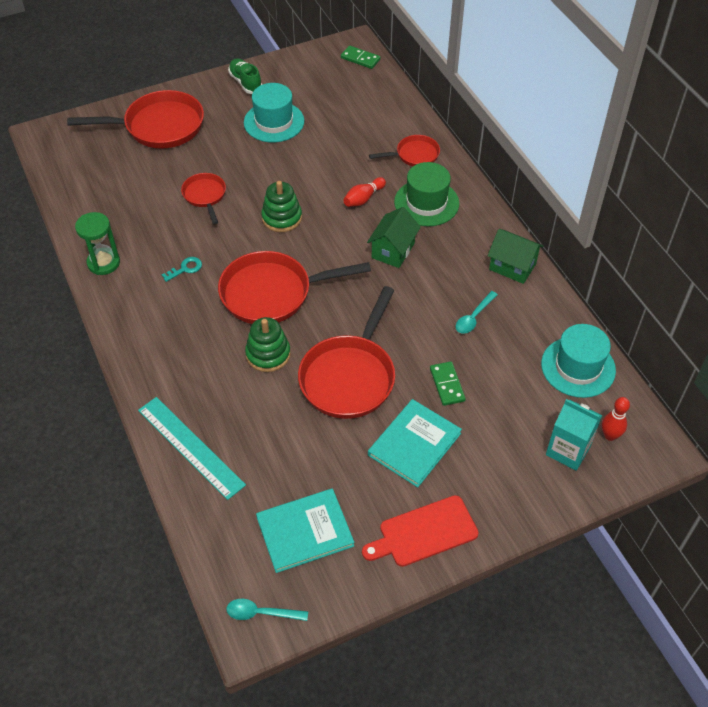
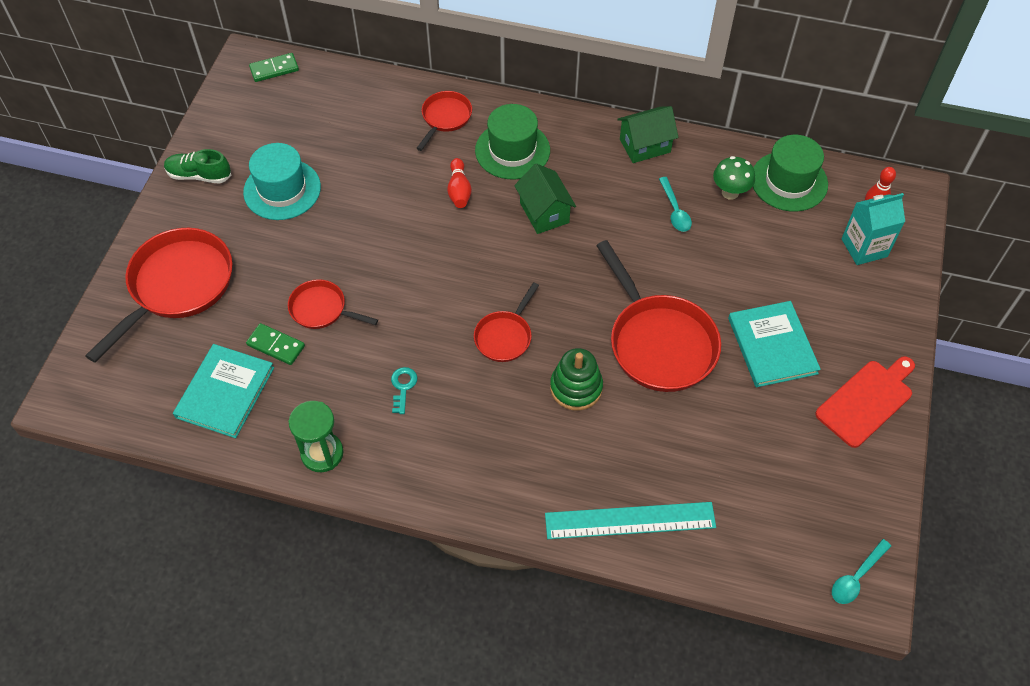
camera: 50 degrees left, 5 degrees up
(272, 293) = (505, 336): red pan -> red pan, size x0.53
(282, 218) = (417, 267): green stacking toy -> none
(305, 531) = (797, 488): turquoise book -> turquoise book (225, 392)
(424, 532) = (866, 401): red cutting board -> red cutting board turned 150 degrees counterclockwise
(447, 385) = (730, 279): green domino -> green domino (276, 345)
(526, 338) = (730, 192): none -> green mushroom
(578, 367) = (789, 181): turquoise hat -> green hat

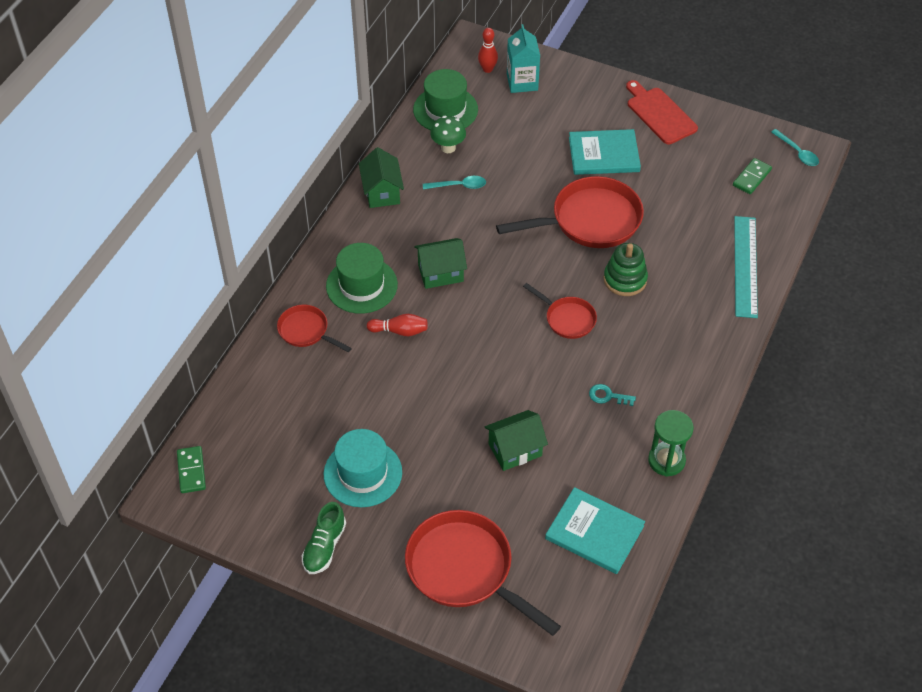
camera: 80 degrees left, 5 degrees down
(276, 345) = (549, 489): green domino -> green domino (751, 178)
(322, 309) = (515, 450): red pan -> green house

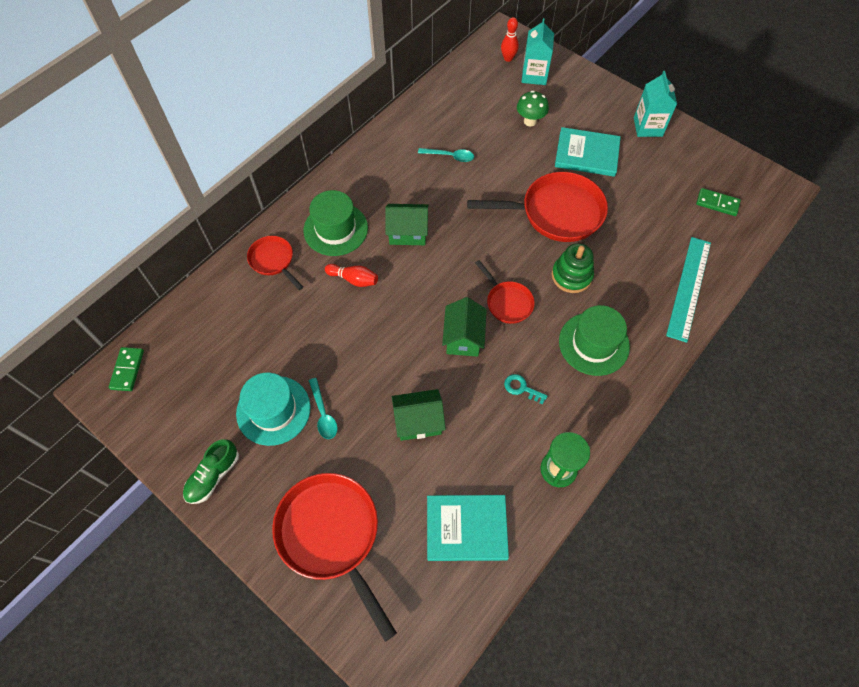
camera: 15 degrees right, 10 degrees up
(382, 192) = (382, 148): green house -> green house (463, 338)
(445, 110) = (460, 87): green hat -> green hat (594, 344)
(448, 148) = (452, 120): green mushroom -> green mushroom (530, 121)
(594, 532) = (466, 528): turquoise book -> turquoise book turned 45 degrees counterclockwise
(659, 114) = (648, 127): red cutting board -> turquoise carton
(751, 178) = (717, 203): green domino -> green domino turned 60 degrees clockwise
(797, 152) = (767, 188): turquoise spoon -> turquoise spoon (323, 414)

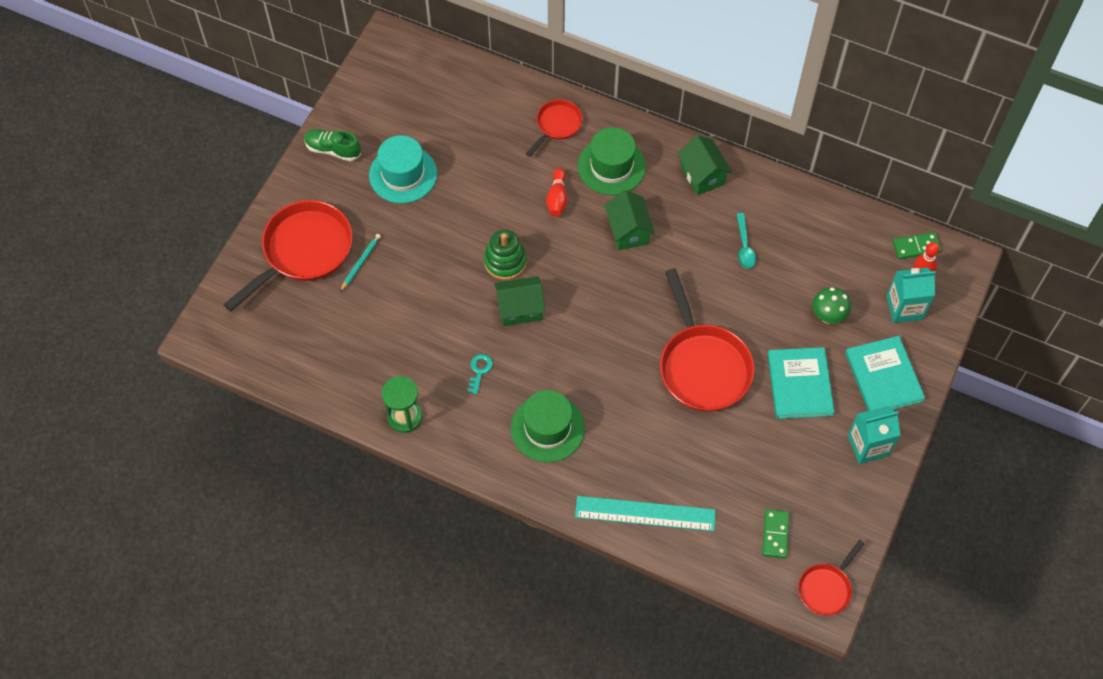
camera: 75 degrees right, 0 degrees up
(127, 370) = (411, 53): green domino -> green domino (916, 247)
(323, 414) = (410, 213): turquoise spoon -> none
(366, 476) = (360, 263): none -> turquoise pencil
(418, 422) = (422, 291): green house -> green house (702, 175)
(466, 528) = (332, 352): turquoise book -> turquoise book (883, 377)
(507, 302) = (572, 340): red pan -> red pan (826, 588)
(571, 276) = (624, 394): green stacking toy -> green stacking toy (505, 261)

